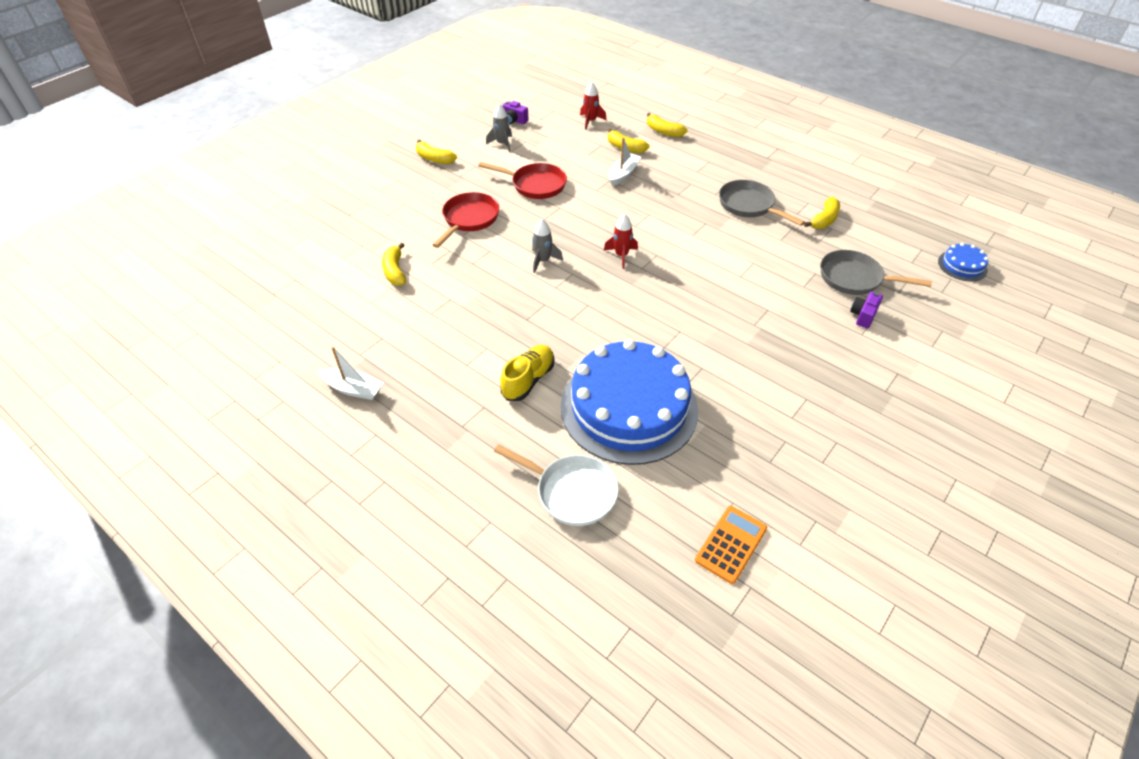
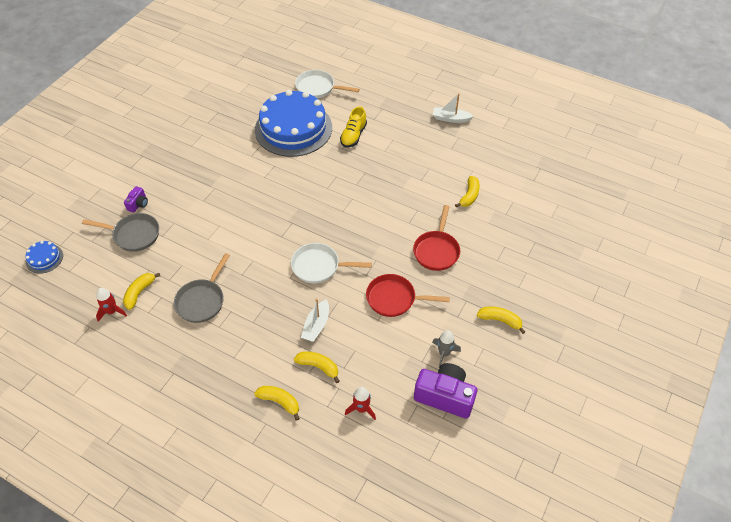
camera: 170 degrees right, 5 degrees up
(395, 271) = (469, 196): yellow banana -> yellow banana turned 45 degrees clockwise
(514, 120) = (445, 396): purple camera -> purple camera, size x2.05
(543, 261) = (366, 219): grey rocket -> none
(613, 220) = (319, 266): none -> white pan
(621, 255) = (308, 232): red rocket -> red rocket (112, 311)
(730, 544) = (242, 78): orange calculator -> none
(749, 205) = (202, 301): grey pan -> grey pan turned 75 degrees clockwise

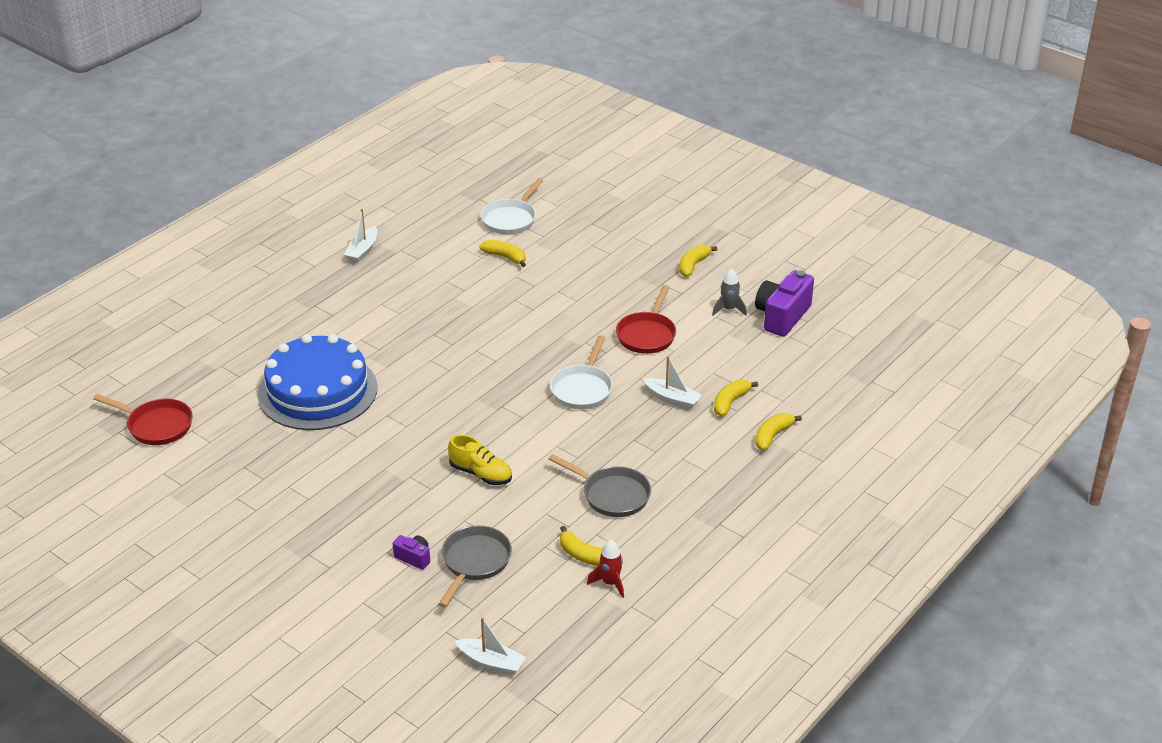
camera: 80 degrees left, 15 degrees down
(44, 258) = (491, 662): blue cake -> white boat
(318, 88) = (240, 360): white pan -> white pan (510, 219)
(353, 135) = (358, 336): yellow shoe -> yellow shoe (480, 474)
(361, 409) = (789, 375): red rocket -> none
(436, 251) = (584, 294): red pan -> red pan (156, 426)

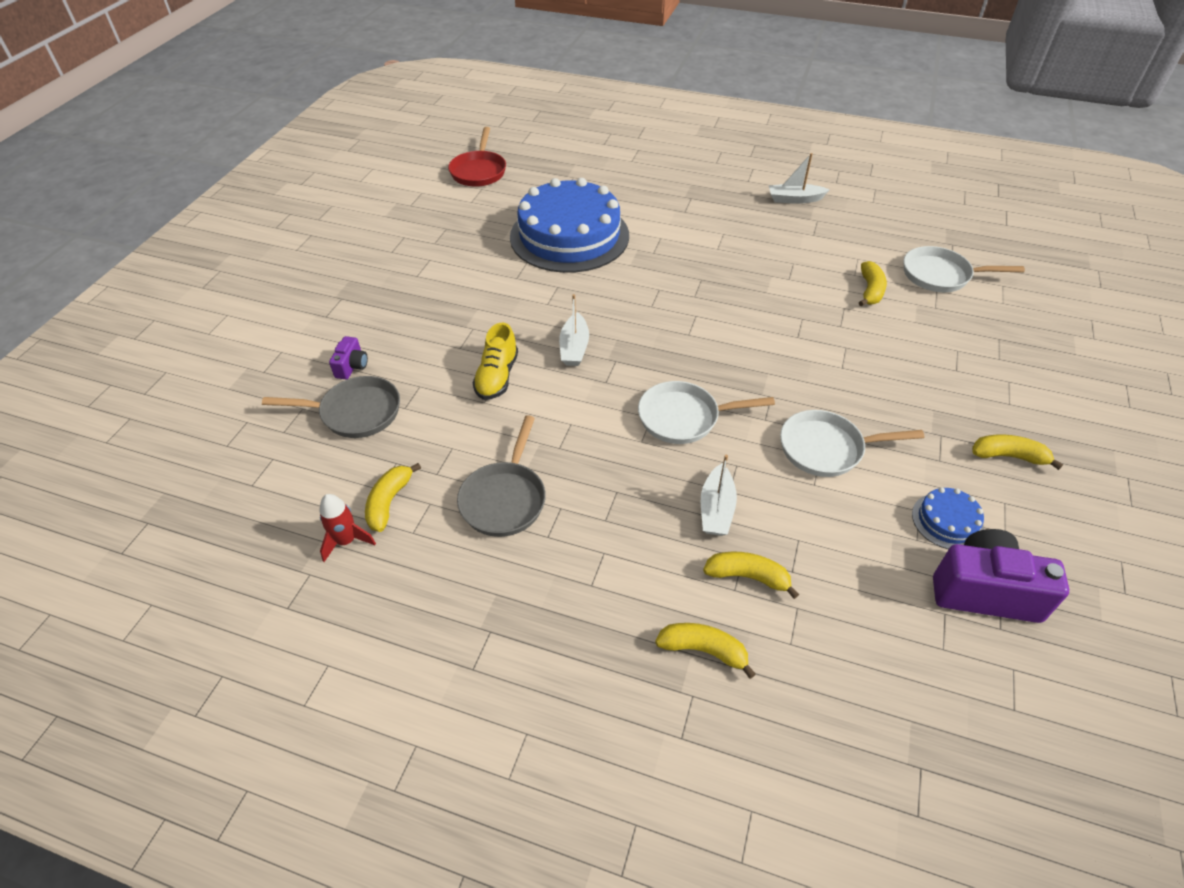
camera: 70 degrees right, 10 degrees up
(491, 662) = (202, 471): white boat -> white boat (574, 348)
(647, 335) = (826, 448): red pan -> white pan
(728, 309) = (947, 521): grey rocket -> blue cake

